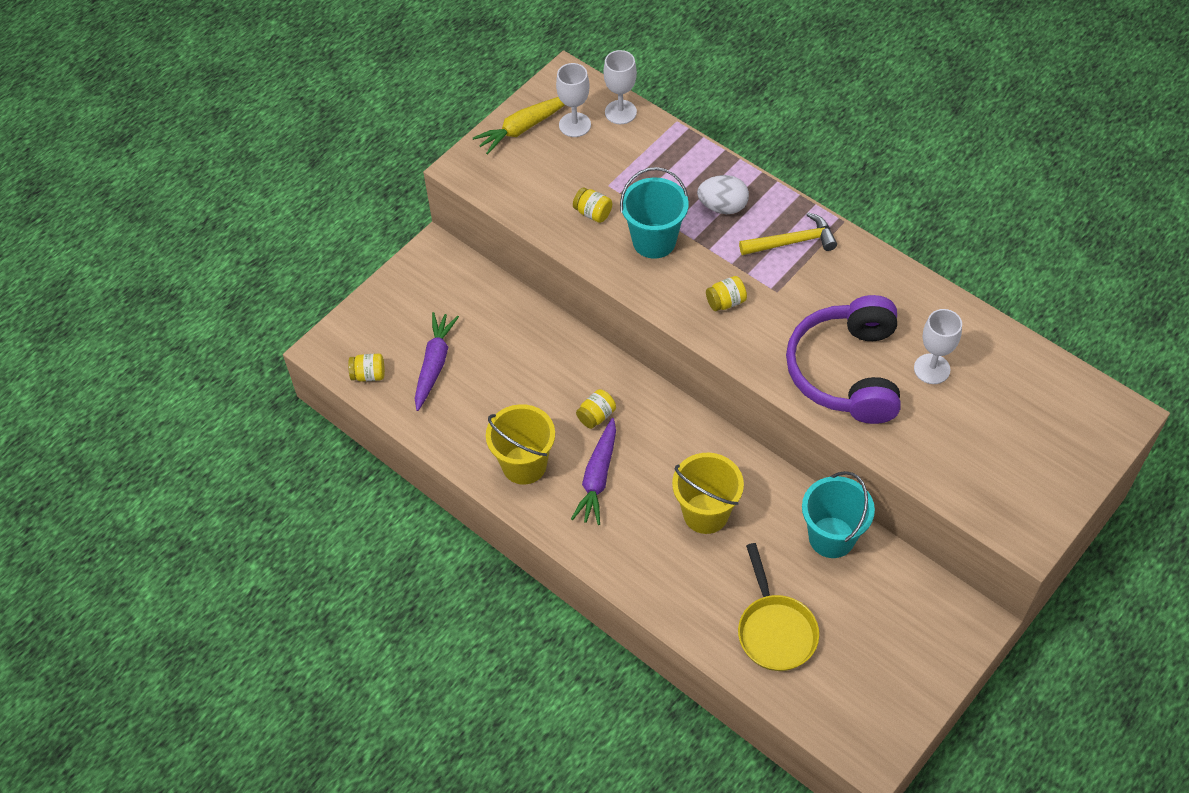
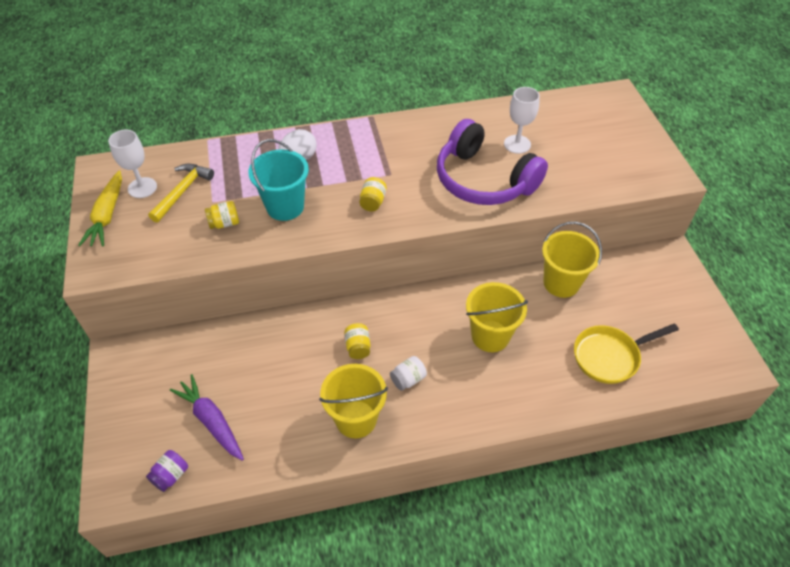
camera: 55 degrees left, 5 degrees down
(368, 375) = (171, 475): yellow jar -> purple jar
(598, 477) = (408, 379): purple carrot -> white jar
(620, 112) = (164, 160): white goblet -> none
(775, 630) = (610, 356): yellow pan -> yellow pan turned 135 degrees clockwise
(793, 242) = (362, 145): yellow hammer -> yellow hammer (182, 191)
(831, 537) = (561, 283): turquoise bucket -> yellow bucket

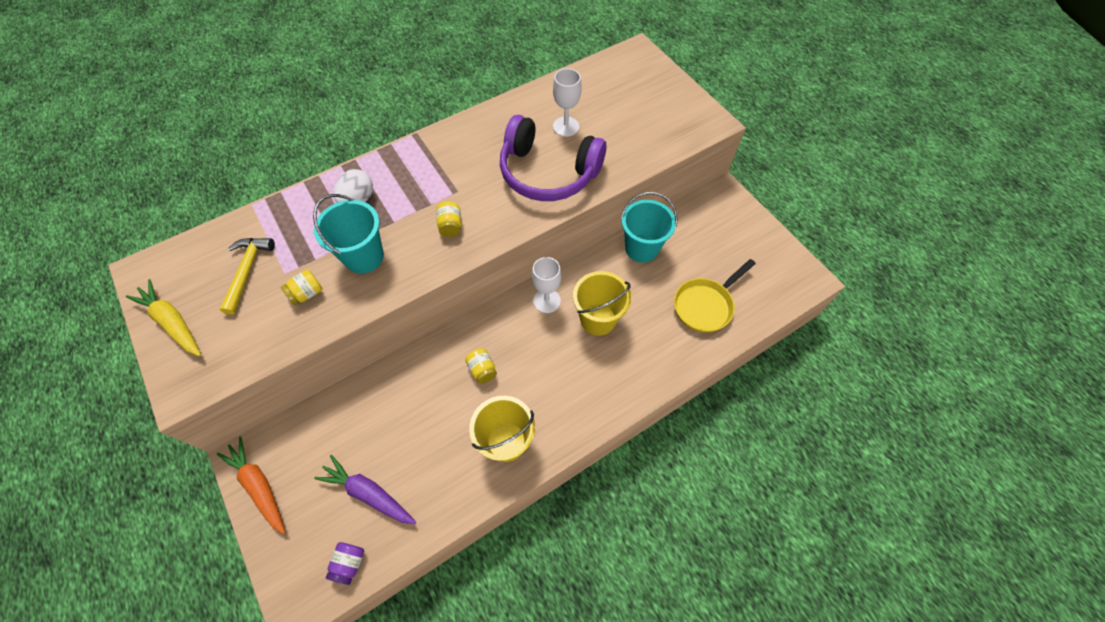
camera: 20 degrees left, 10 degrees up
(107, 215) = (173, 322): yellow carrot -> yellow carrot turned 150 degrees clockwise
(121, 382) = (259, 486): none -> orange carrot
(142, 188) = (200, 279): white goblet -> white goblet (547, 301)
(408, 379) = (540, 386): white jar -> none
(561, 283) = (641, 248): yellow bucket -> turquoise bucket

